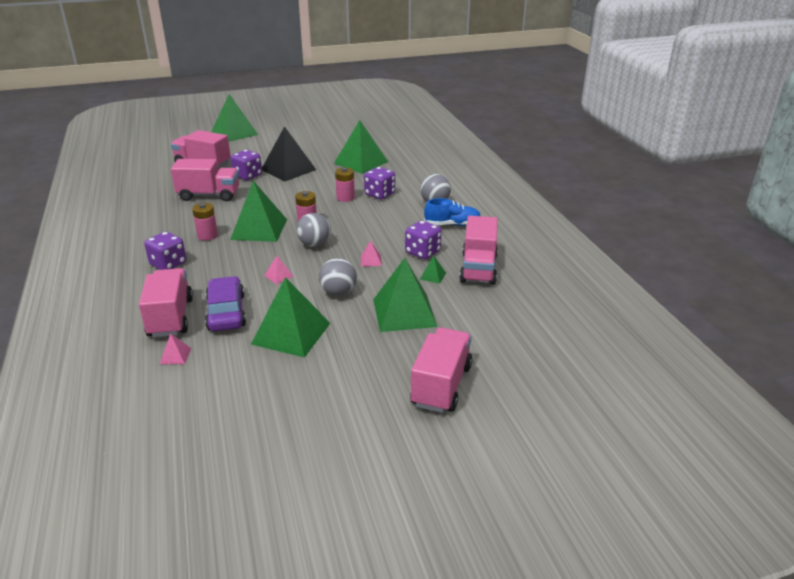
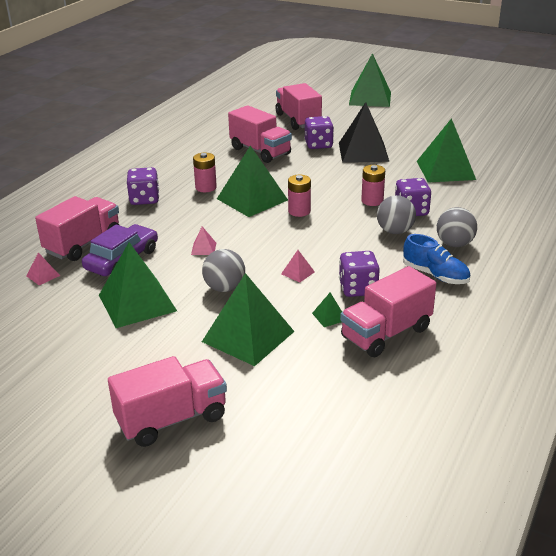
camera: 45 degrees right, 0 degrees up
(314, 244) = (274, 234): grey ball -> grey ball (395, 231)

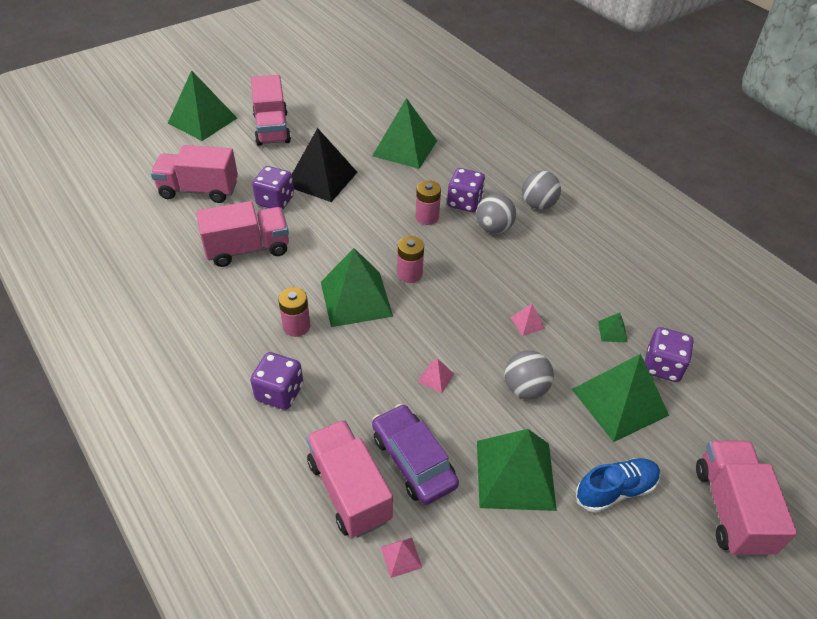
camera: 65 degrees left, 15 degrees up
(358, 288) = (577, 294): purple dice -> purple dice (662, 366)
(386, 333) = (654, 307): pink truck -> pink truck (272, 129)
(435, 275) = (580, 238): blue shoe -> blue shoe (615, 490)

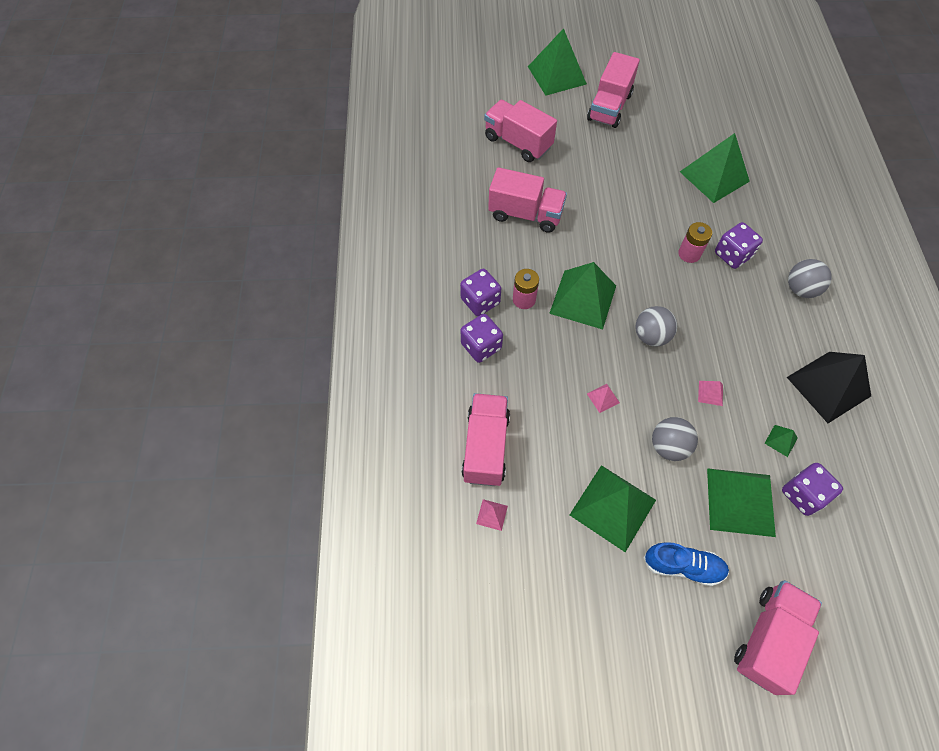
camera: 35 degrees right, 15 degrees up
(275, 201) = (571, 179): purple dice -> purple dice (480, 301)
(321, 179) = (622, 175): black pyramid -> black pyramid (828, 386)
(409, 274) = (640, 299): pink battery -> none
(413, 460) = (544, 452): purple car -> none
(493, 228) = (741, 292): grey ball -> grey ball (651, 336)

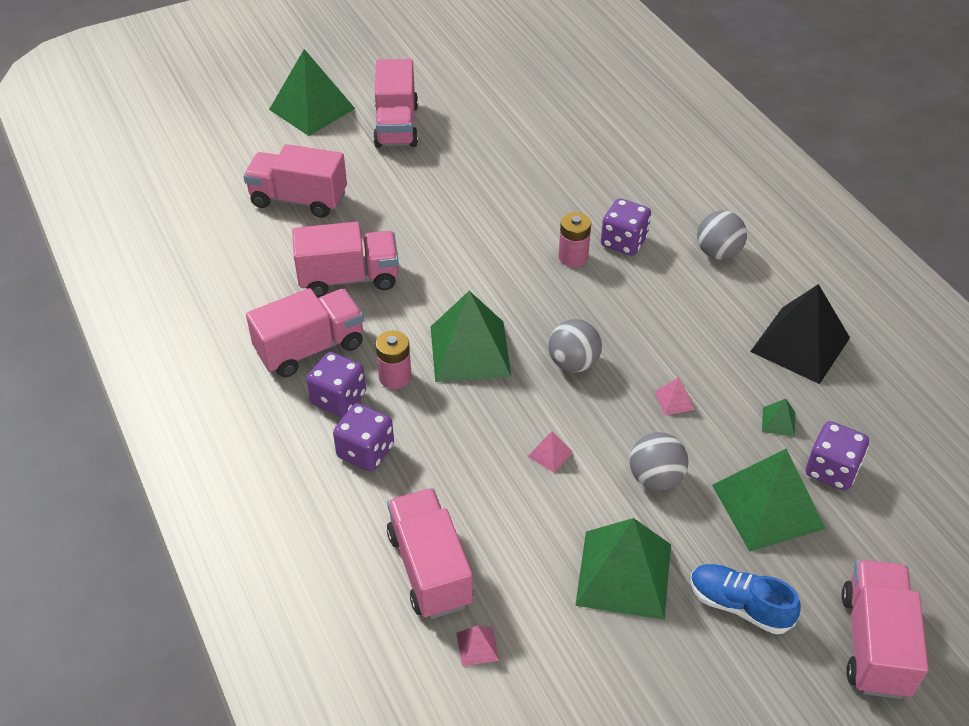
camera: 25 degrees left, 15 degrees down
(478, 257) = (310, 348): none -> pink truck
(683, 566) = (739, 606): blue shoe -> blue shoe turned 135 degrees counterclockwise
(714, 176) = (560, 164): green pyramid -> none

